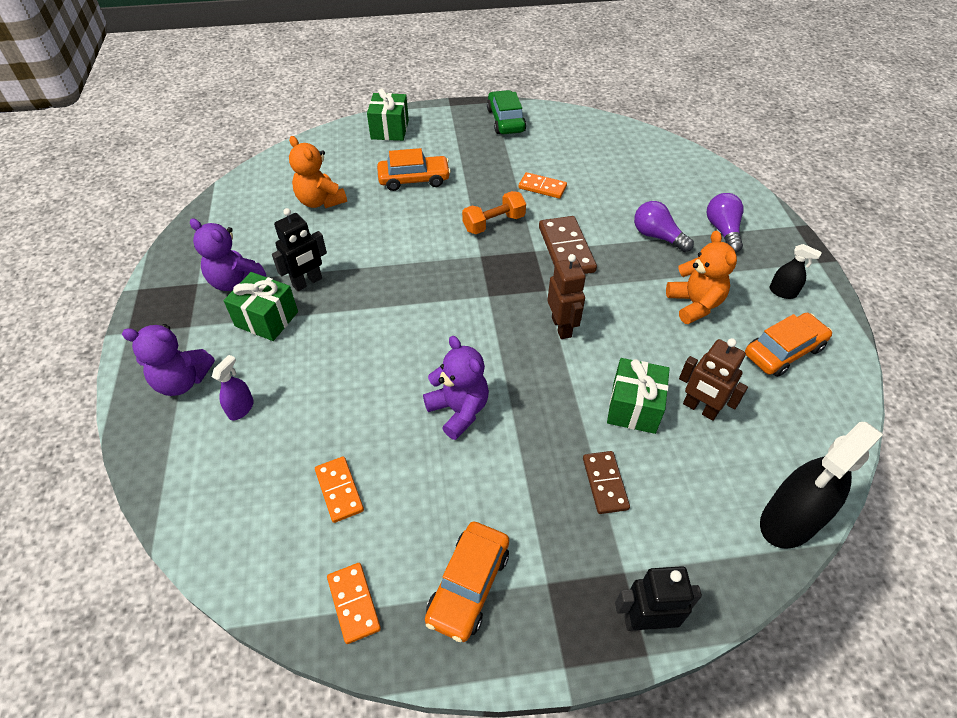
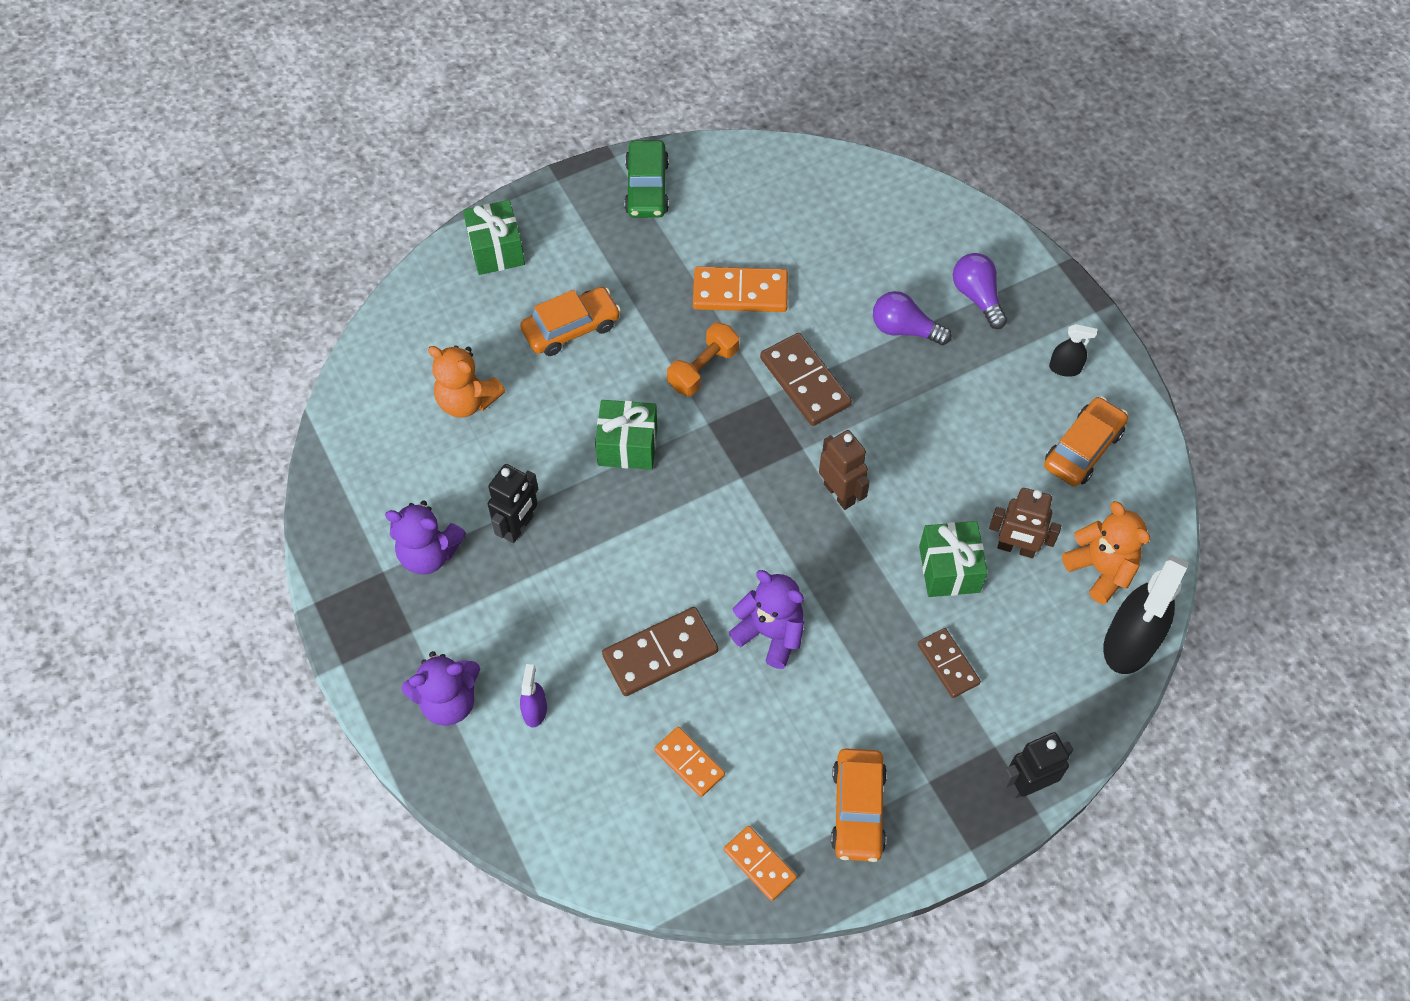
camera: 20 degrees left, 10 degrees up
(266, 319) = (498, 592): green gift -> green gift (627, 446)
(362, 398) = (660, 654): none -> brown domino
(506, 120) = (647, 188): green car -> green car turned 150 degrees counterclockwise
(542, 187) = (740, 293): orange domino -> orange domino, size x1.59
(694, 304) = (974, 416): orange teddy bear -> orange teddy bear (1100, 569)

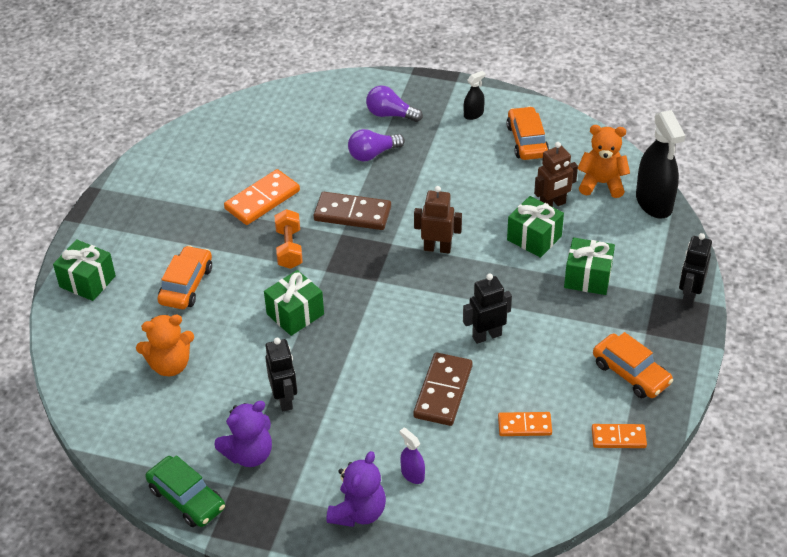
camera: 45 degrees left, 15 degrees down
(647, 188) = (141, 190): green car -> green car (186, 498)
(770, 633) = (486, 336): purple teddy bear -> black robot
(948, 664) = (588, 278): brown domino -> green gift

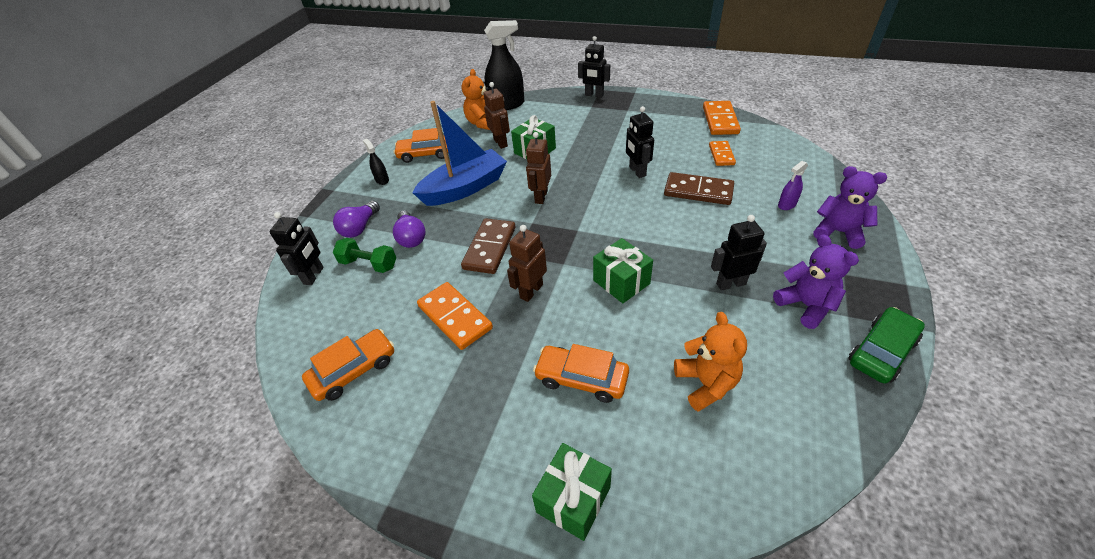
camera: 85 degrees left, 0 degrees up
(289, 248) = (531, 291): orange dumbbell -> brown robot
(323, 99) = (314, 276): none -> black robot
(335, 132) = (369, 264): none -> green dumbbell
(456, 183) = (465, 188): none -> blue boat
(588, 278) = (577, 129): green gift -> none
(618, 438) = (720, 120): orange domino -> orange domino, size x1.59
(631, 373) = (664, 115): orange car -> orange car (354, 370)

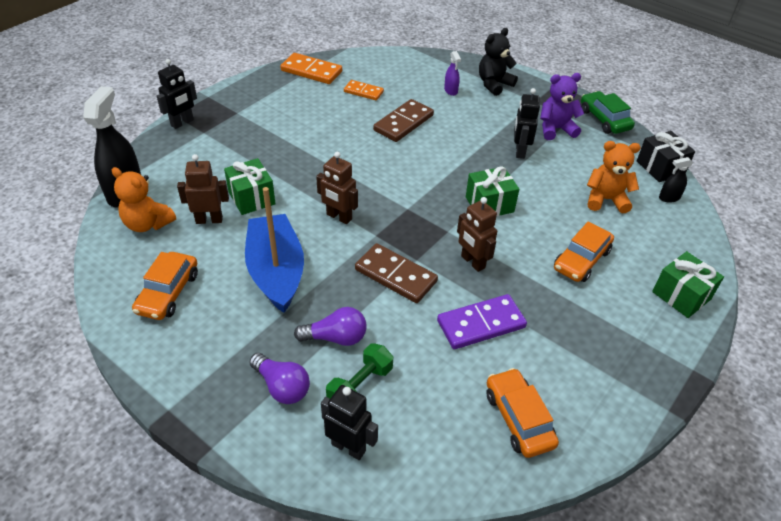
camera: 75 degrees left, 0 degrees up
(382, 180) = (191, 349): black spray bottle -> black spray bottle (669, 198)
(455, 317) = (481, 324): orange domino -> purple domino
(637, 171) = (348, 144): black robot -> none
(831, 439) = (660, 167): none -> black gift
(838, 232) = (494, 84): purple teddy bear -> black teddy bear

